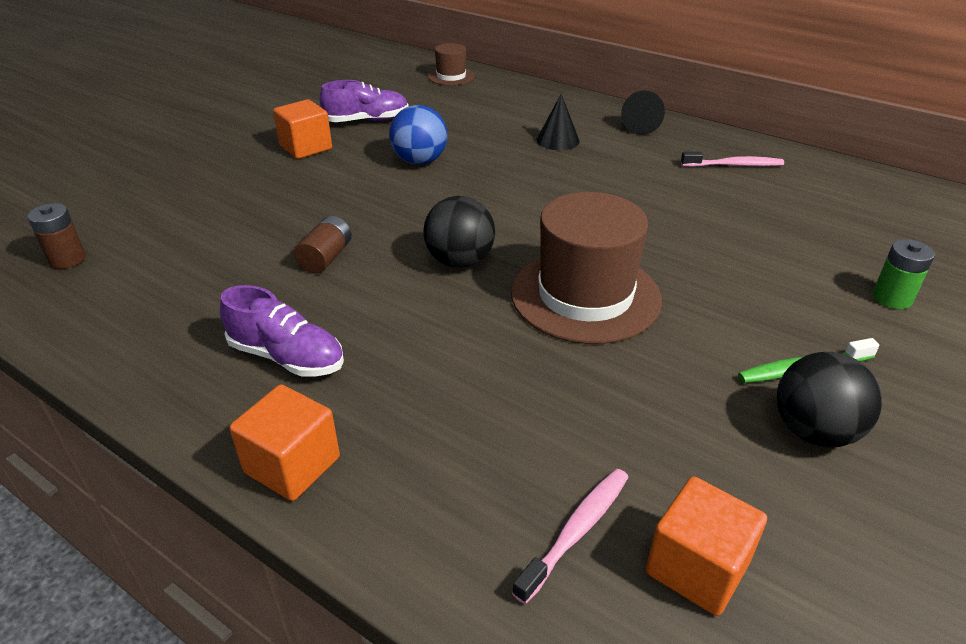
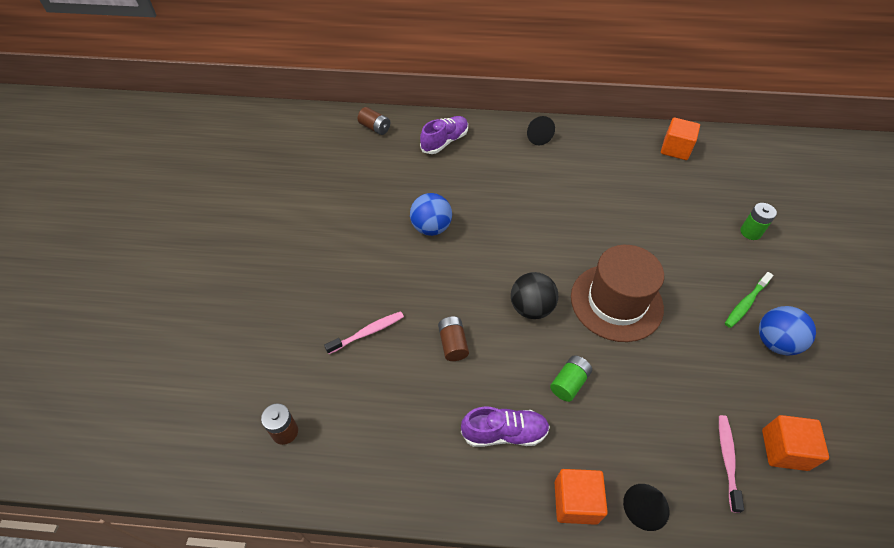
camera: 30 degrees left, 15 degrees up
(306, 147) = (342, 247): orange cube -> orange cube (675, 149)
(367, 121) = (358, 200): purple shoe -> purple shoe (444, 142)
(427, 346) = (569, 383): none -> green battery
(451, 76) = (375, 128): brown hat -> brown battery
(557, 140) = (498, 170): black cone -> black cone (646, 506)
(734, 165) = (612, 153): pink toothbrush -> pink toothbrush (367, 332)
(814, 431) = (775, 342): black ball -> blue ball

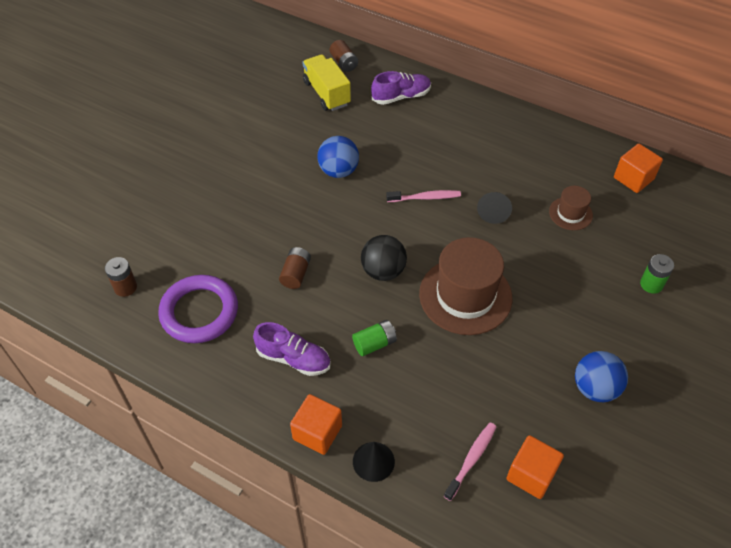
camera: 25 degrees right, 0 degrees up
(367, 332) = (231, 238): pink toothbrush -> pink toothbrush (425, 198)
(376, 160) = (326, 93): none -> yellow truck
(380, 425) = (199, 312): none -> purple ring
(537, 136) = (495, 119): black cone -> black cone (493, 211)
(649, 195) = (570, 213): none -> brown hat
(745, 303) = (592, 345): green toothbrush -> none

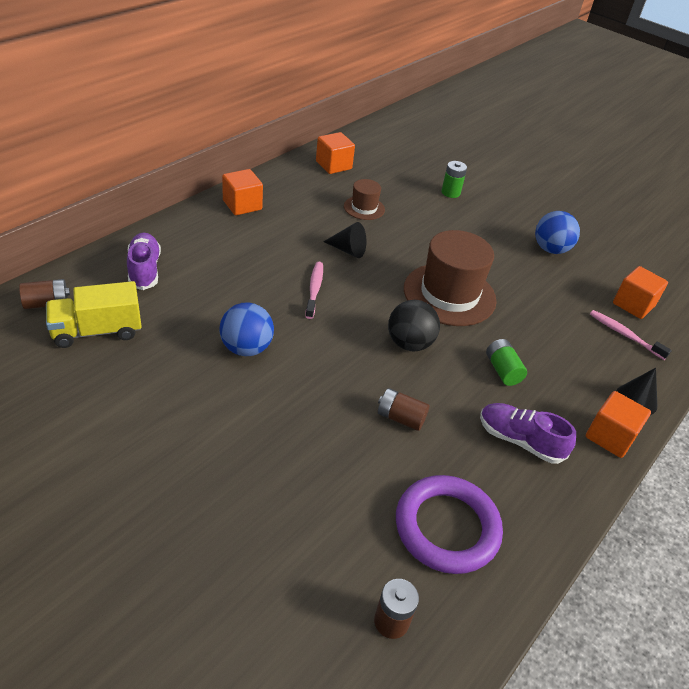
camera: 85 degrees left, 10 degrees down
(293, 358) = (520, 440): purple shoe -> purple shoe turned 90 degrees counterclockwise
(519, 129) = (242, 205): none -> orange cube

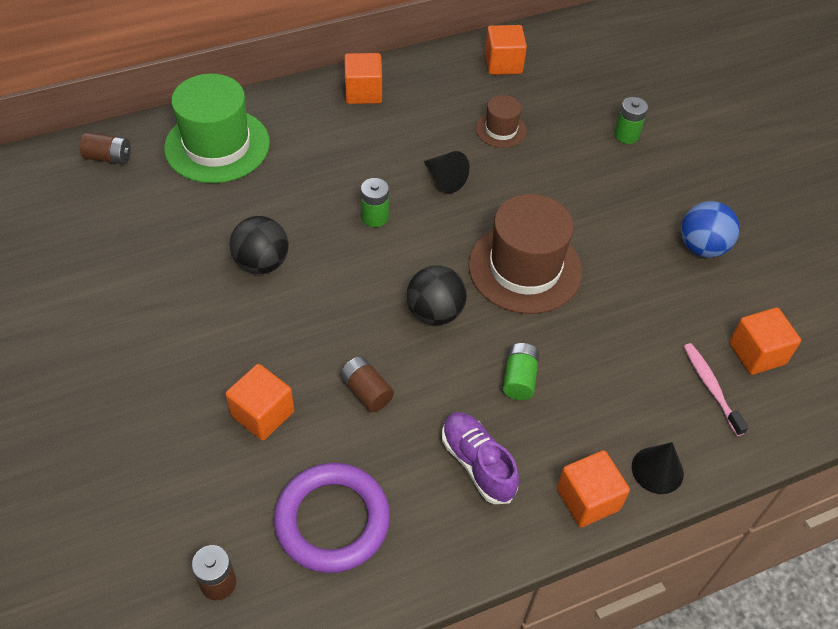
camera: 30 degrees right, 10 degrees up
(97, 331) = (136, 201): yellow truck -> none
(144, 270) = (217, 145): purple shoe -> green hat
(246, 348) = (262, 263): blue ball -> black ball
(314, 289) = (375, 217): pink toothbrush -> green battery
(330, 465) = (263, 414): none -> orange cube

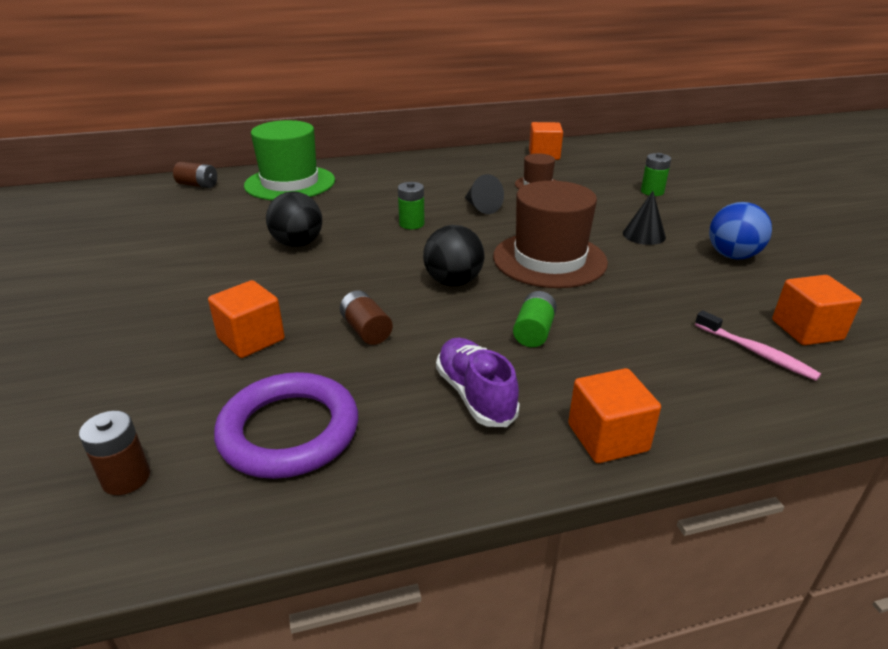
camera: 10 degrees right, 20 degrees down
(363, 92) = (422, 164): orange cube -> none
(657, 470) = (697, 417): black cone -> black cone (644, 235)
(711, 387) = (756, 352): pink toothbrush -> pink toothbrush turned 150 degrees clockwise

